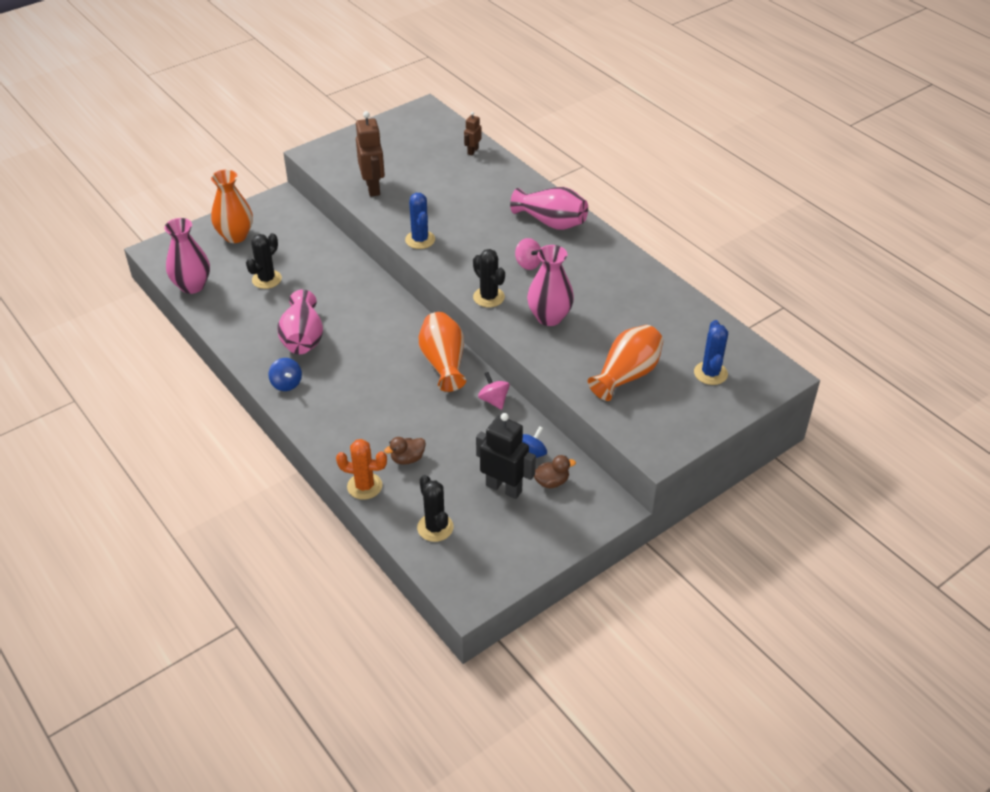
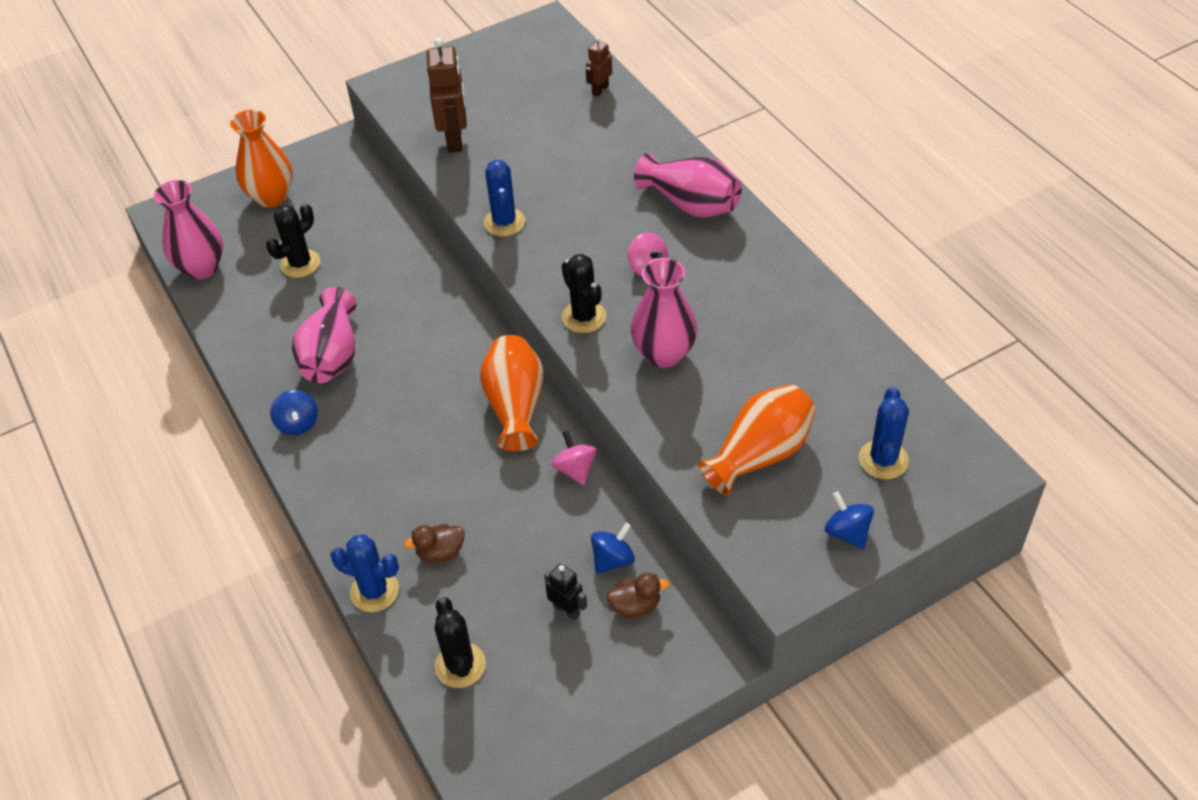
camera: 10 degrees right, 5 degrees up
(364, 486) = (374, 591): orange cactus -> blue cactus
(504, 488) = (567, 610): black robot -> black robot, size x0.54
(693, 418) = (847, 532): none -> blue spinning top

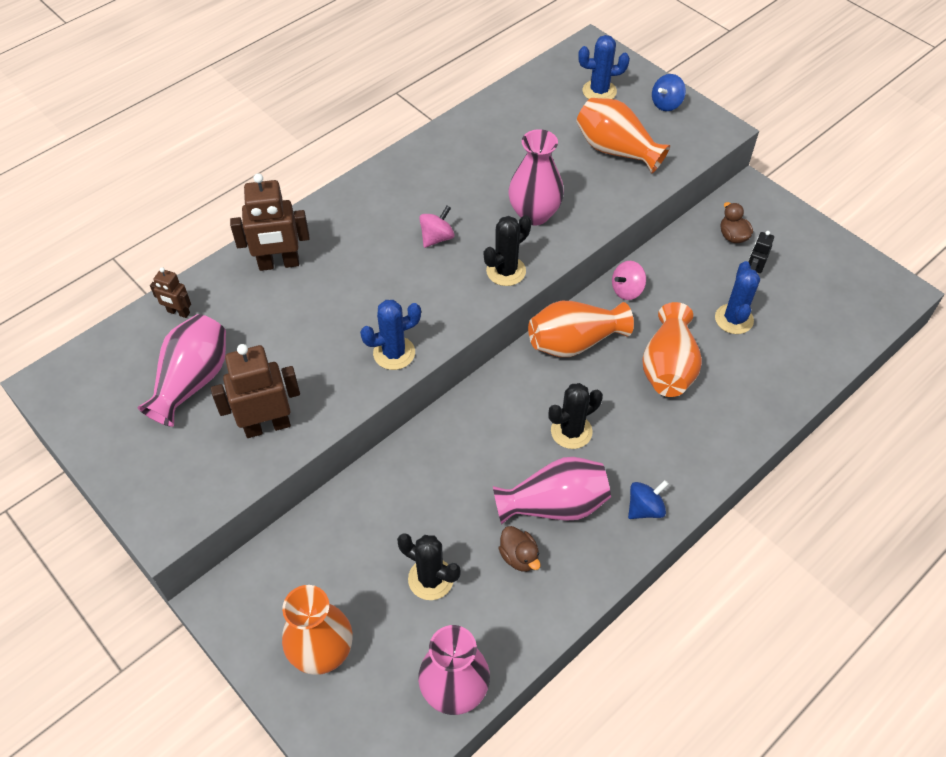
camera: 105 degrees left, 5 degrees up
(374, 591) = (789, 396): blue cactus -> blue cactus (734, 319)
(440, 552) = (737, 360): brown duck -> brown duck (519, 557)
(454, 483) = (668, 367): none -> orange vase
(460, 665) = (824, 325): black cactus -> black cactus (571, 431)
(613, 560) = (700, 254): blue spinning top -> none
(642, 152) = (279, 264): none -> brown robot
(691, 204) = (350, 220): pink vase -> pink vase (192, 381)

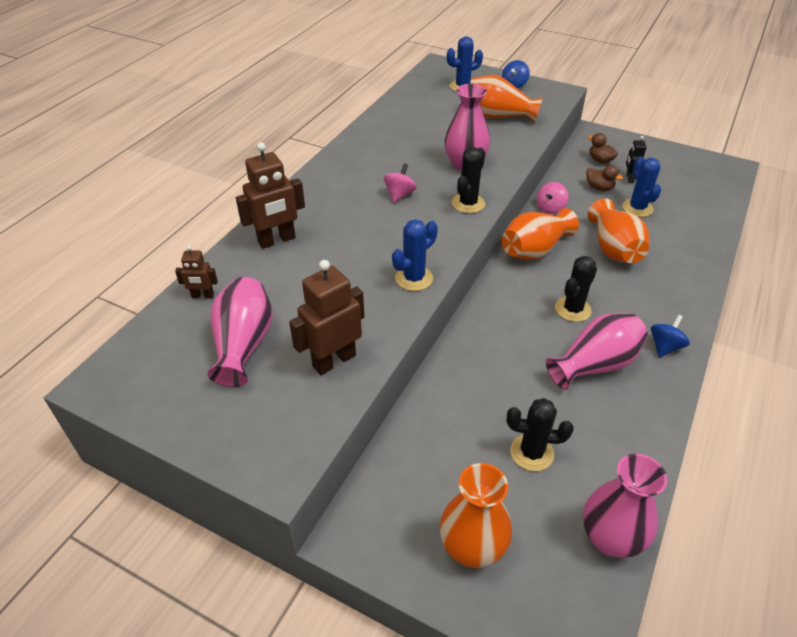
camera: 20 degrees left, 10 degrees down
(519, 557) = (593, 412): brown duck -> brown duck (599, 188)

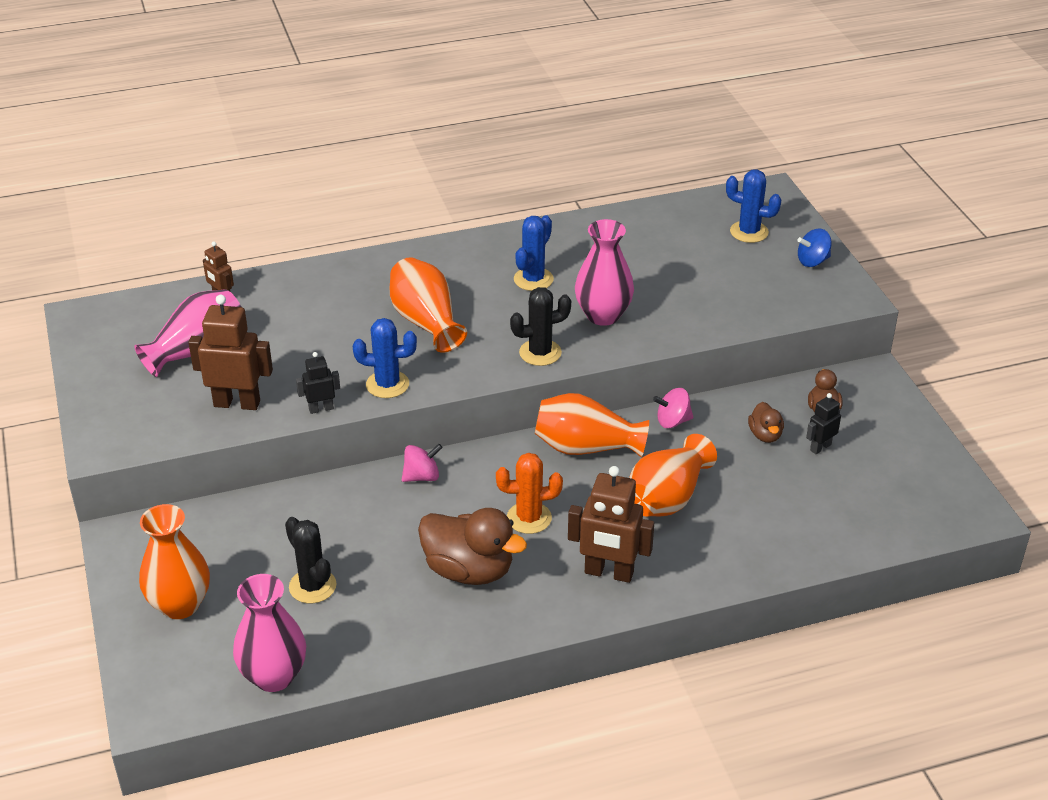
camera: 45 degrees right, 5 degrees down
(277, 240) = (334, 286): brown robot -> brown robot (608, 573)
(397, 323) = (321, 408): none -> black robot
(399, 194) = (493, 307): pink spinning top -> pink spinning top (422, 476)
(498, 116) = (728, 286): orange vase -> orange vase (426, 322)
(573, 309) = (529, 518): black cactus -> orange cactus
(595, 364) = (469, 570): pink vase -> brown duck
(637, 208) = (768, 480): blue cactus -> blue cactus (533, 279)
(665, 347) = (555, 604): blue spinning top -> none

